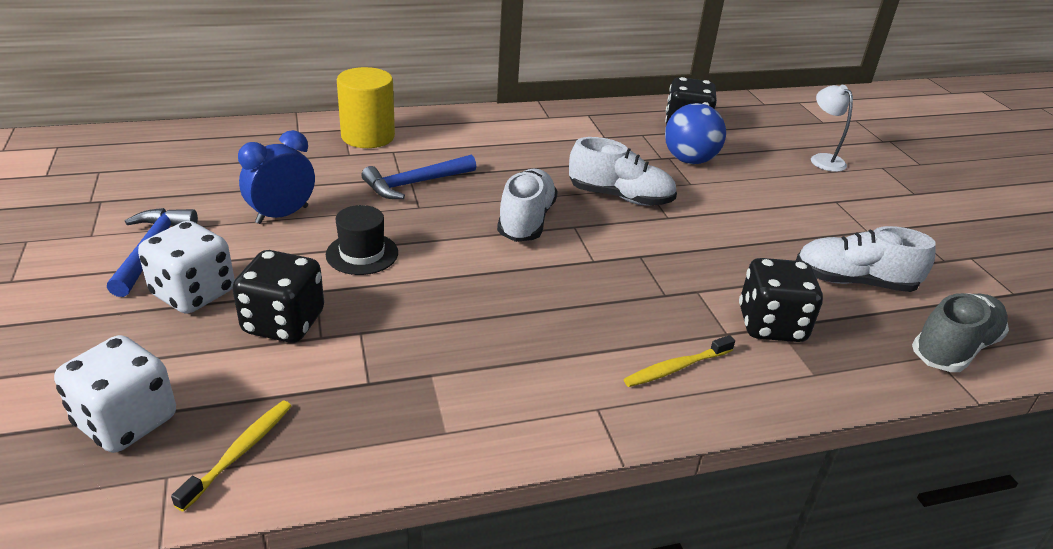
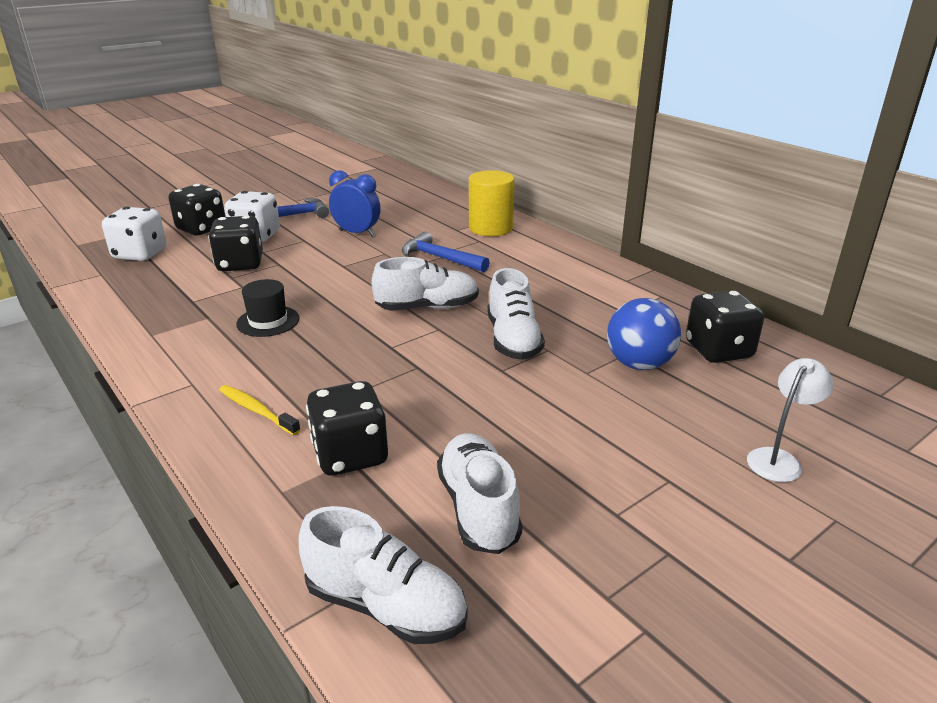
camera: 70 degrees right, 5 degrees down
(93, 340) = (201, 229): none -> black dice
(240, 452) = (121, 285): yellow toothbrush -> none
(362, 254) = (330, 265): black hat -> black hat (268, 321)
(953, 348) = (385, 606): grey shoe -> white shoe

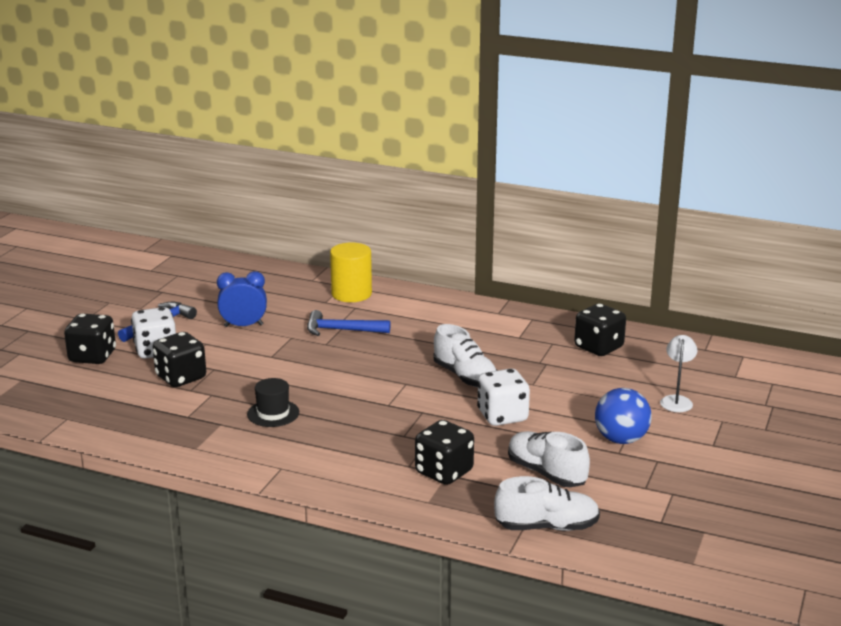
camera: 30 degrees left, 5 degrees down
(140, 254) = (73, 393): white dice -> white dice (502, 416)
(256, 410) = (351, 468): yellow toothbrush -> none
(427, 308) = (379, 371): white shoe -> none
(639, 364) = (559, 369): blue ball -> blue ball (621, 439)

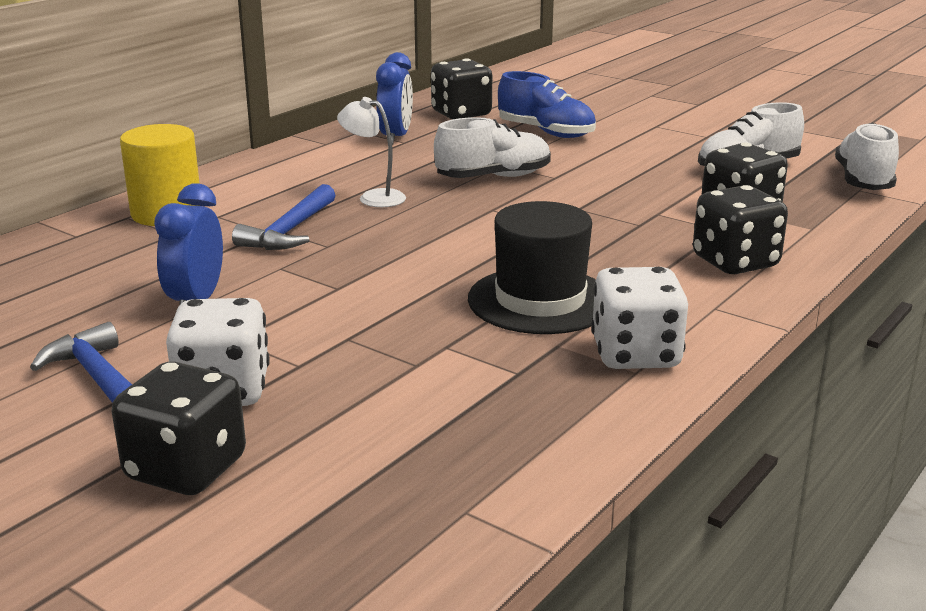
camera: 75 degrees left, 0 degrees up
(181, 378) = (362, 371): black dice -> black dice (735, 262)
(273, 413) = (540, 300): black hat -> black hat, size x1.62
(502, 416) = (607, 171): white dice -> white dice (635, 355)
(526, 333) = (396, 137): none -> blue clock
(578, 384) = (546, 132): none -> blue shoe
(621, 439) = (679, 132): blue ball -> none
(676, 400) = (602, 103): white lamp -> white lamp (373, 197)

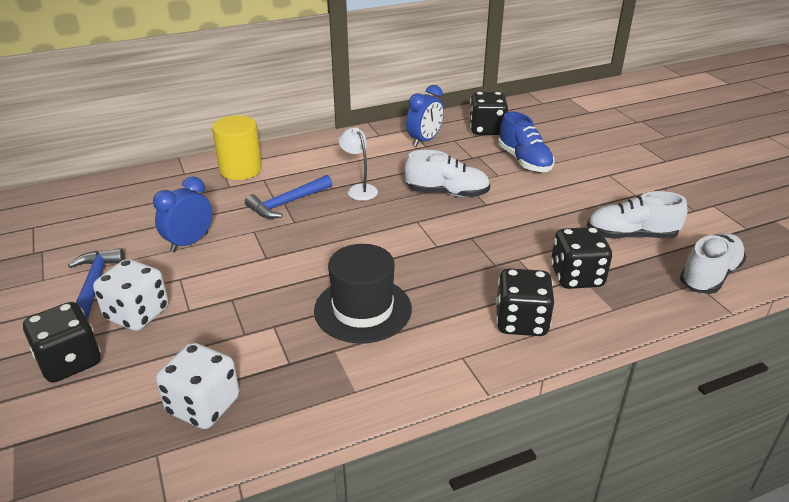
camera: 30 degrees right, 10 degrees up
(635, 355) = (369, 377): white dice -> white dice (203, 406)

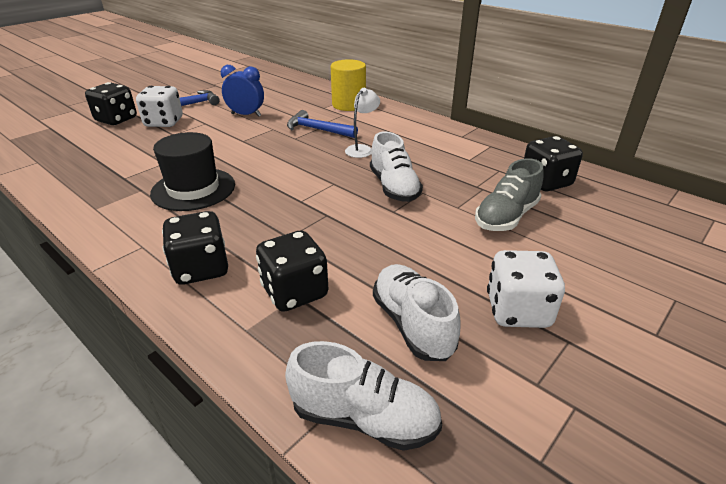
camera: 65 degrees right, 0 degrees up
(203, 406) = (79, 163): white dice -> white dice (517, 311)
(424, 140) = (478, 157): blue clock -> none
(524, 161) = (506, 217): blue shoe -> grey shoe

